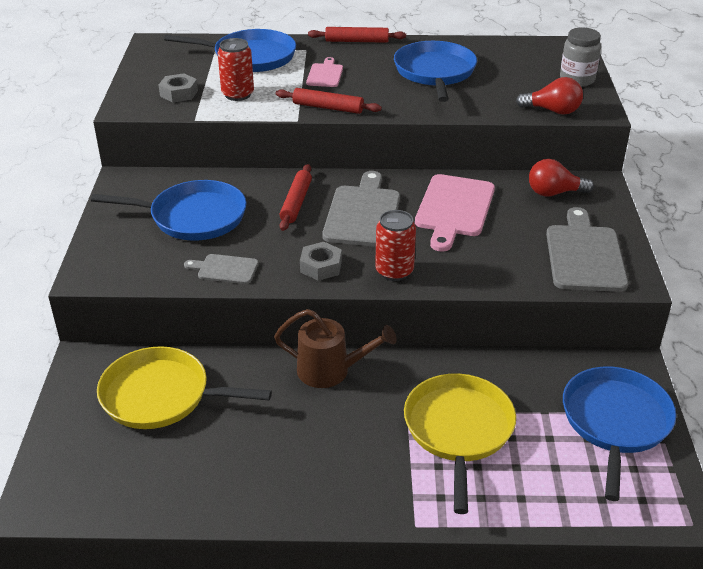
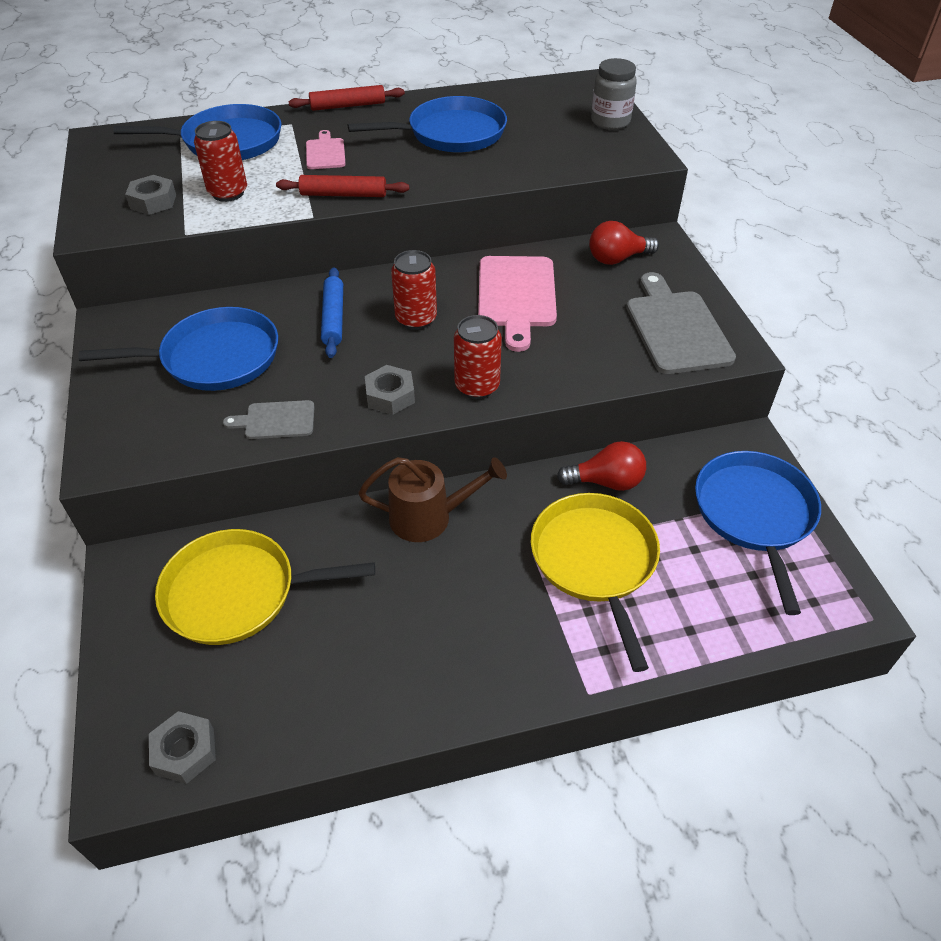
camera: 15 degrees left, 10 degrees up
(86, 496) = (185, 751): none -> grey nut
(296, 203) = (333, 318): red rolling pin -> blue rolling pin
(363, 213) = (416, 319): grey cutting board -> red can
(435, 72) = (451, 133): blue pan -> blue pan turned 90 degrees clockwise
(552, 111) = (599, 163): red light bulb -> red light bulb (606, 481)

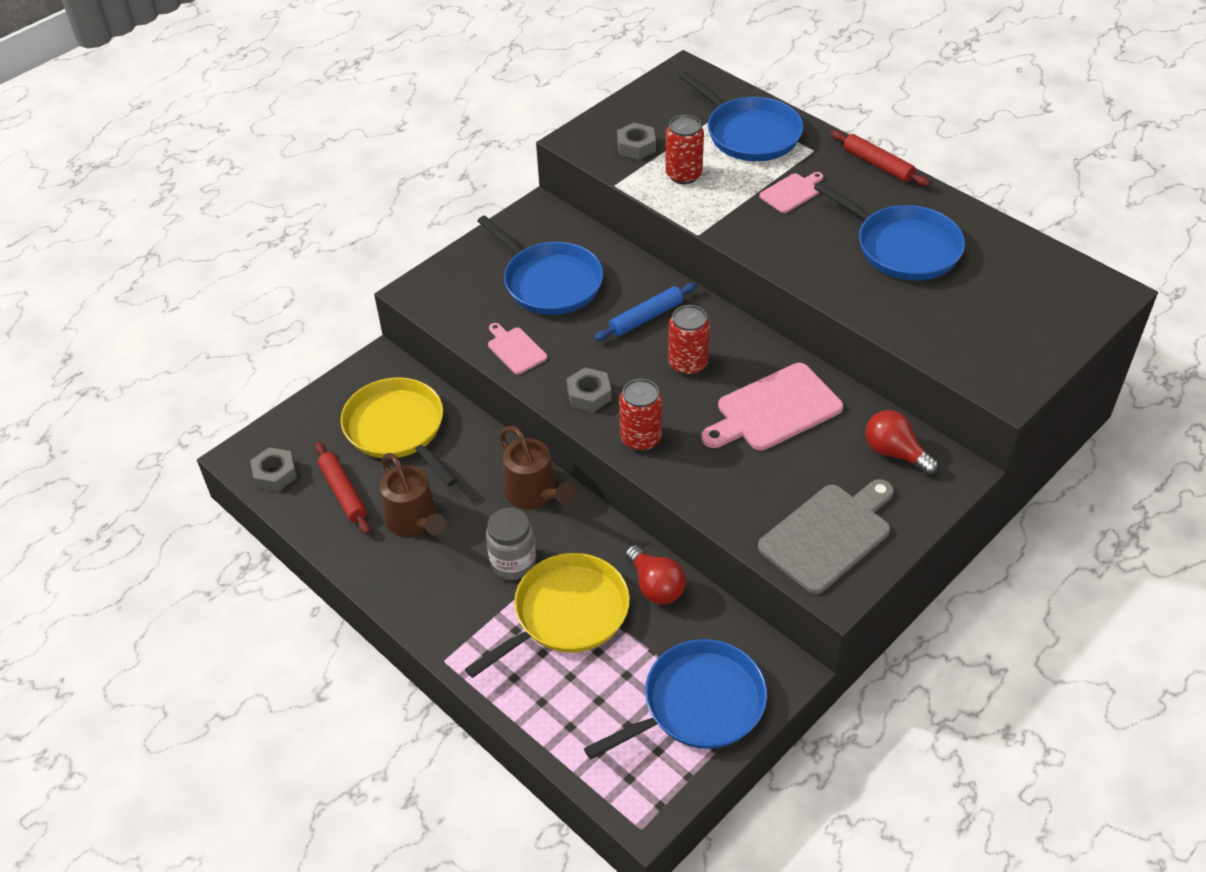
camera: 60 degrees right, 0 degrees up
(276, 420) = (515, 349): grey cutting board -> pink cutting board
(344, 194) = (743, 234): red rolling pin -> red rolling pin (343, 493)
(382, 635) = (415, 522): none -> brown watering can
(610, 122) = (1045, 339): grey jar -> grey jar (513, 562)

